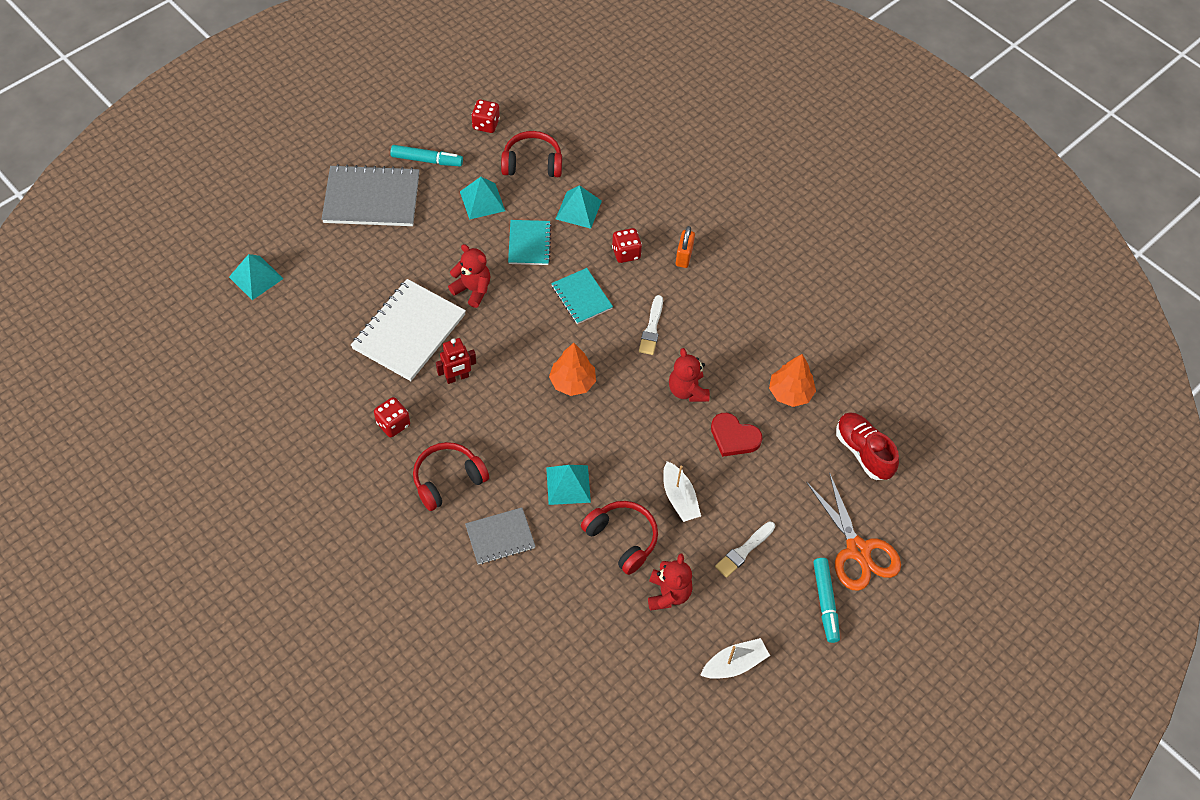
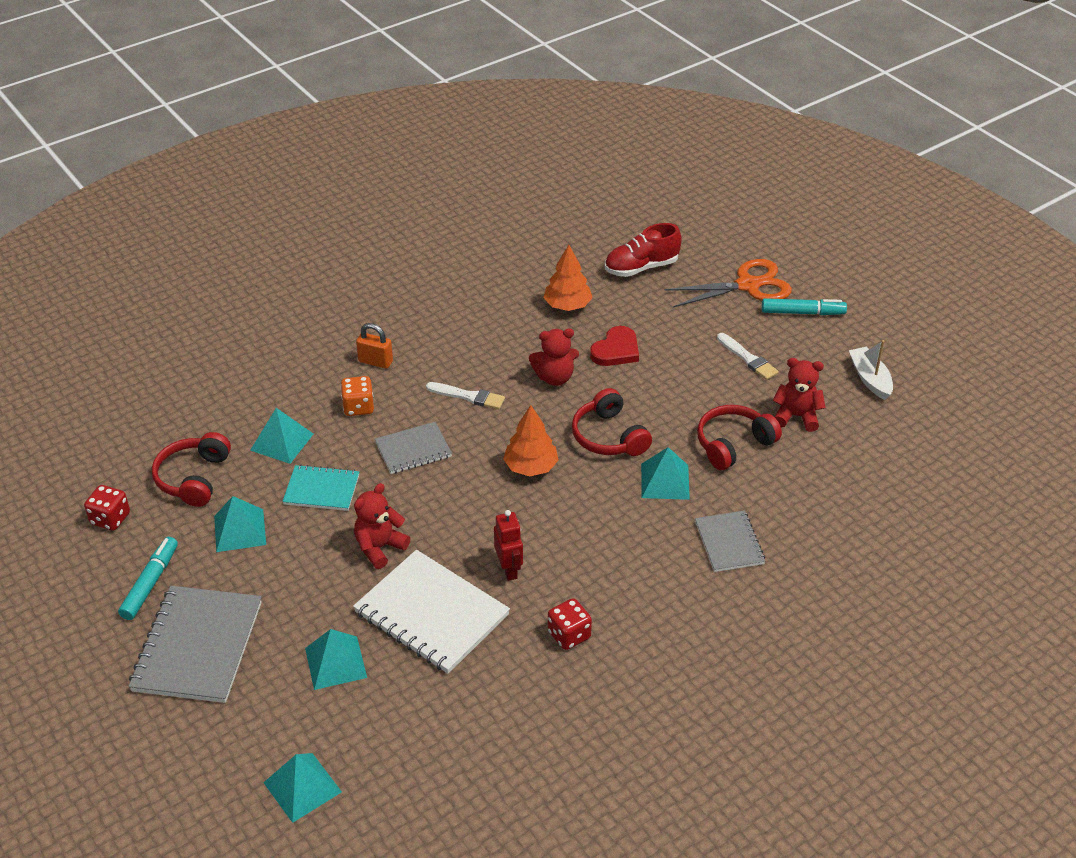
camera: 80 degrees left, 15 degrees down
(361, 279) = (335, 662): none -> turquoise pyramid
(448, 480) = (652, 585): red headphones -> red headphones (609, 436)
(581, 297) = (413, 450): turquoise notebook -> grey notebook
(626, 253) = (358, 407): red dice -> orange dice
(679, 498) = (686, 397): white boat -> none

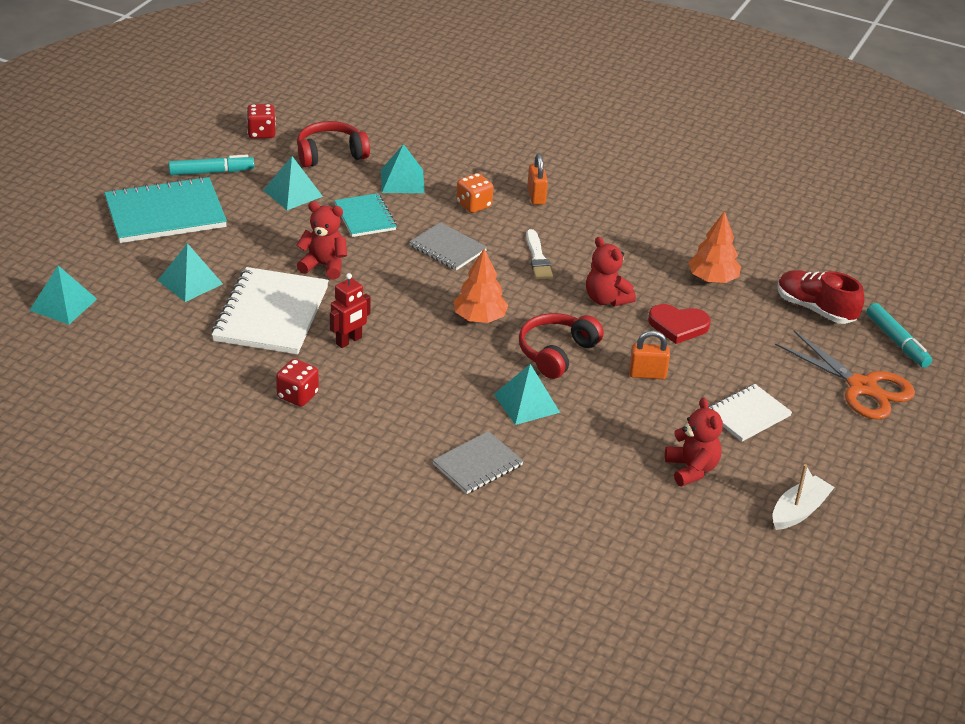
camera: 60 degrees right, 5 degrees down
(198, 646) = (165, 213): grey notebook -> turquoise notebook
(667, 393) = (647, 374): none -> orange padlock
(733, 444) = (613, 435): red headphones -> none
(748, 358) = (748, 414): white brush -> white notebook
(802, 313) = (858, 437): turquoise marker -> turquoise marker (897, 342)

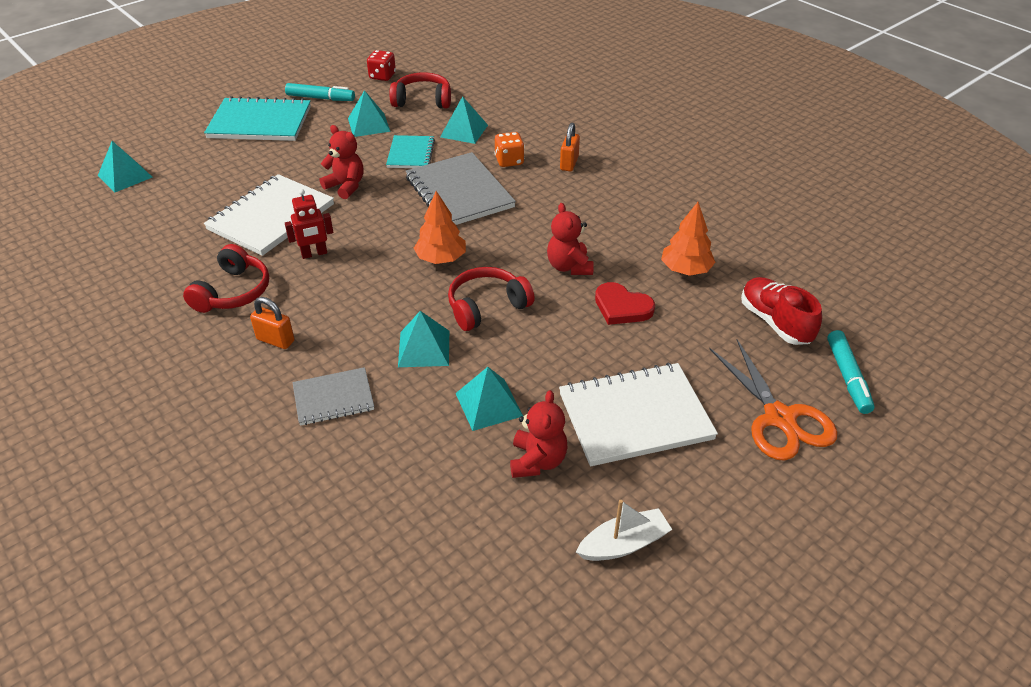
camera: 25 degrees right, 5 degrees up
(190, 282) = (232, 178): turquoise pyramid -> turquoise pyramid (489, 404)
(297, 395) = (233, 292): red dice -> red headphones
(447, 248) = (459, 192): grey notebook -> grey notebook, size x1.74
(537, 258) = (532, 216): white brush -> none
(647, 374) = (559, 348): orange padlock -> orange padlock (275, 340)
(748, 414) = (635, 416): white notebook -> white notebook, size x1.74

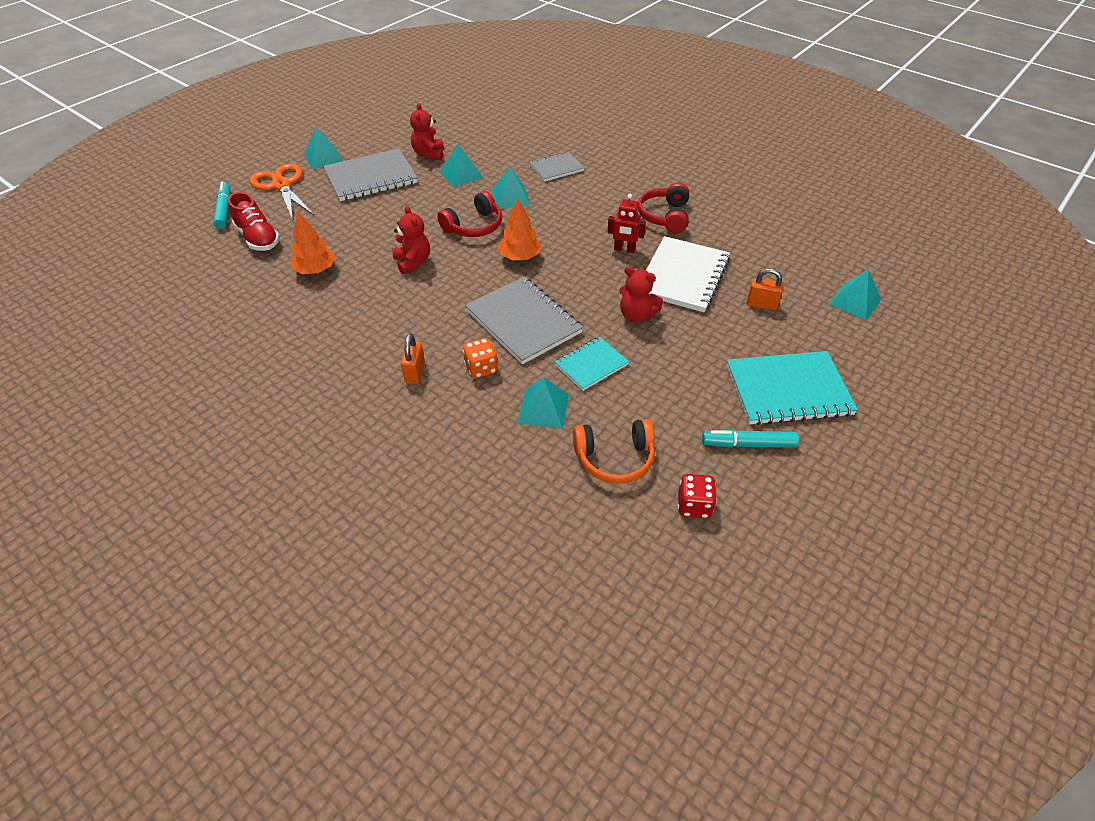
camera: 170 degrees right, 5 degrees up
(275, 340) = (612, 192): orange padlock -> orange padlock (761, 304)
(314, 254) = (624, 249): red robot -> red robot turned 135 degrees counterclockwise
(368, 124) = (660, 403): turquoise pyramid -> turquoise pyramid (323, 158)
(411, 154) = (591, 365): turquoise notebook -> turquoise notebook turned 60 degrees clockwise
(422, 100) = (614, 458): red headphones -> orange headphones
(622, 307) = (372, 236): red heart -> none
(623, 544) = (383, 131): white boat -> none
(635, 416) = (371, 177): white notebook -> grey notebook

